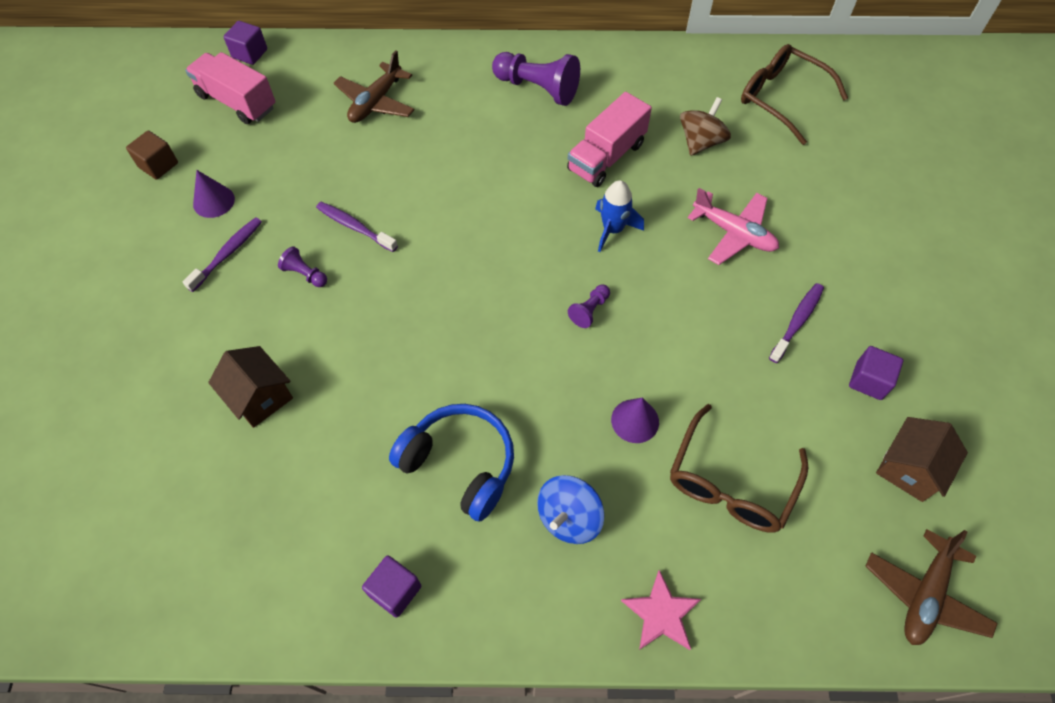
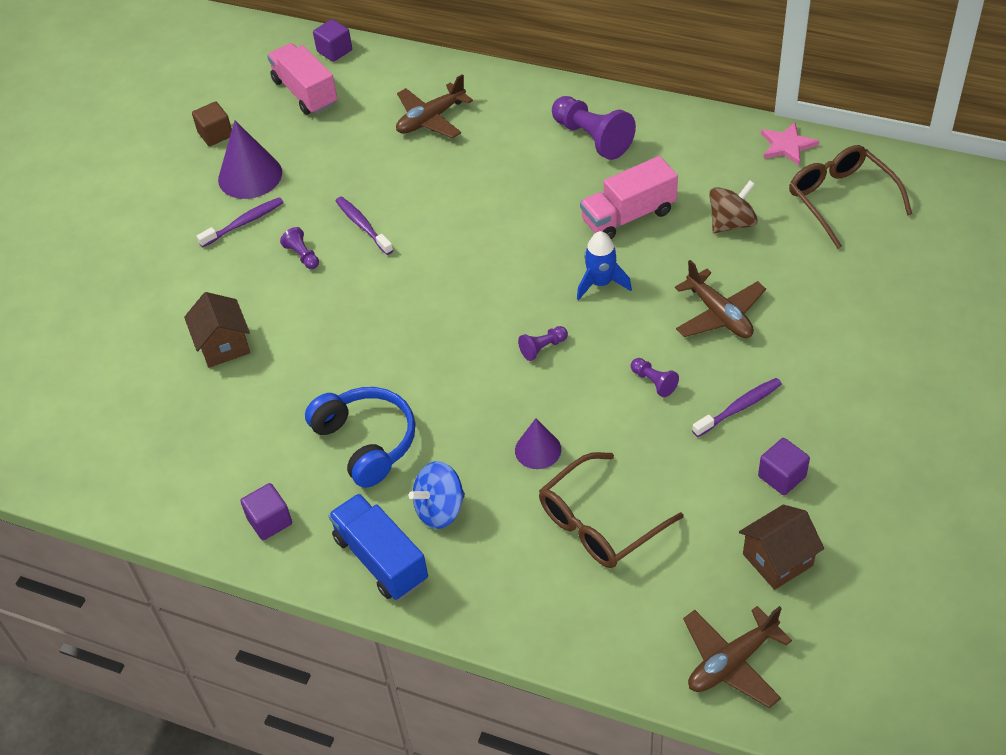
camera: 25 degrees right, 10 degrees down
(214, 201) = (250, 176): purple cone -> purple cone, size x1.65
(533, 596) = (381, 559): none -> blue truck
(661, 614) = (483, 604): pink star -> pink star (787, 146)
(709, 317) = (654, 382): none -> purple pawn
(733, 233) = (719, 314): pink plane -> brown plane

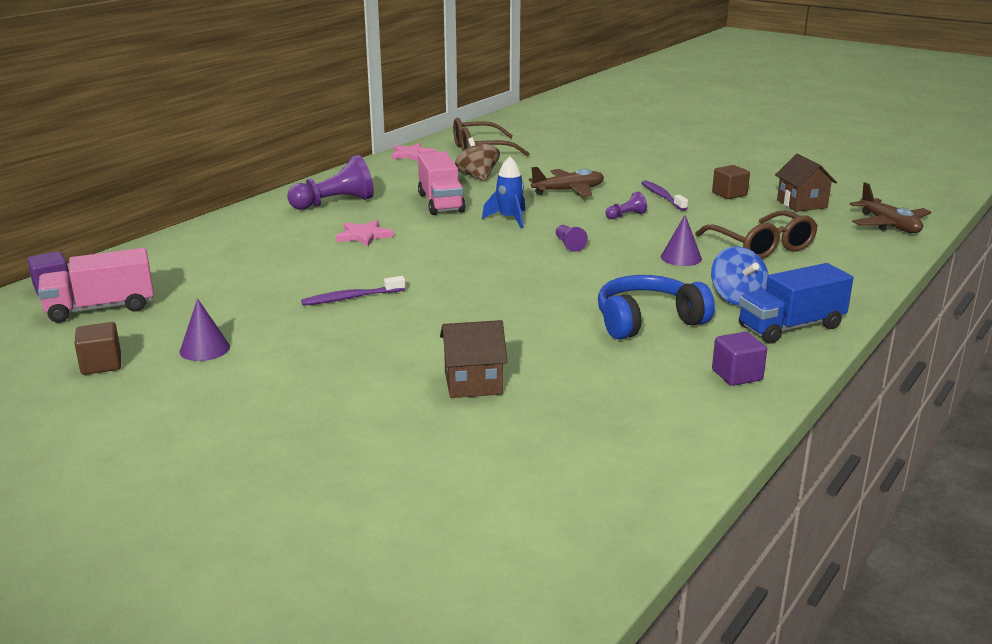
camera: 80 degrees left, 25 degrees down
(244, 223) = (282, 358): purple toothbrush -> none
(250, 176) = (204, 349): purple cone -> purple cone, size x0.61
(302, 255) = (367, 330): purple pawn -> none
(431, 119) = (230, 255): brown plane -> none
(510, 188) = (364, 235): none -> pink star
(782, 476) = (729, 194): purple cube -> brown cube

